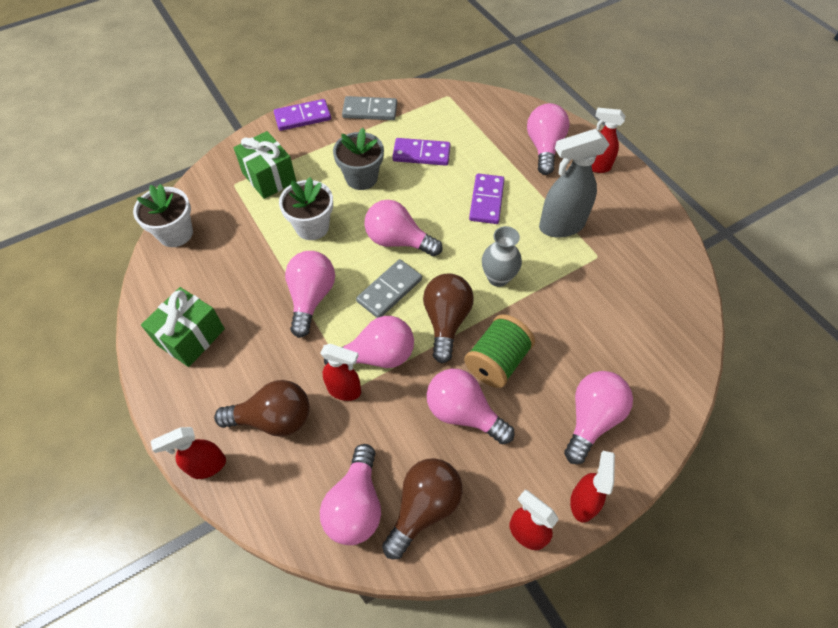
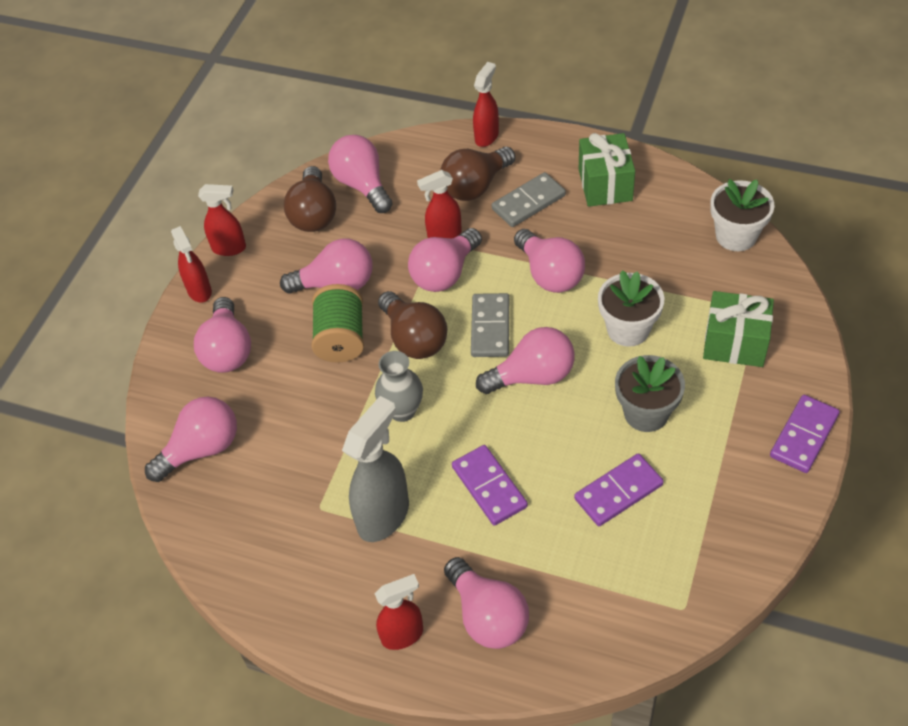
camera: 145 degrees right, 5 degrees down
(370, 110) = (745, 506): grey domino -> grey domino (528, 202)
(657, 349) = (201, 449): none -> pink light bulb

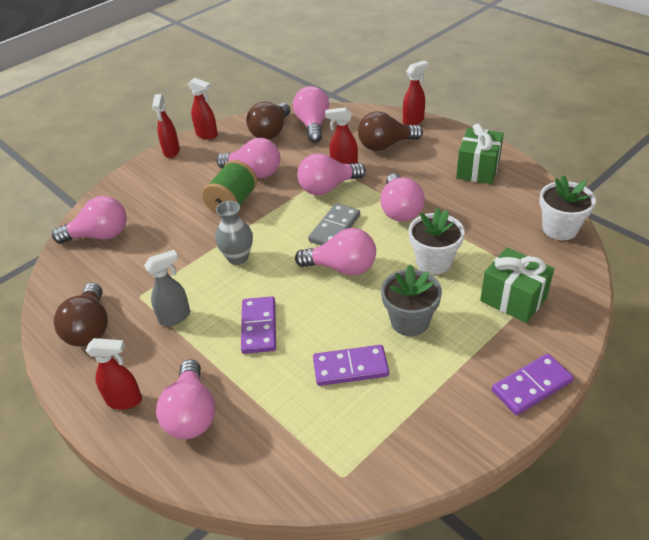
camera: 25 degrees right, 10 degrees down
(227, 350) = (160, 187): pink light bulb -> none
(384, 515) = (175, 317): grey spray bottle -> grey spray bottle, size x0.62
(414, 338) = (279, 218): brown light bulb -> brown light bulb (90, 328)
(528, 202) = (415, 164): grey domino -> none

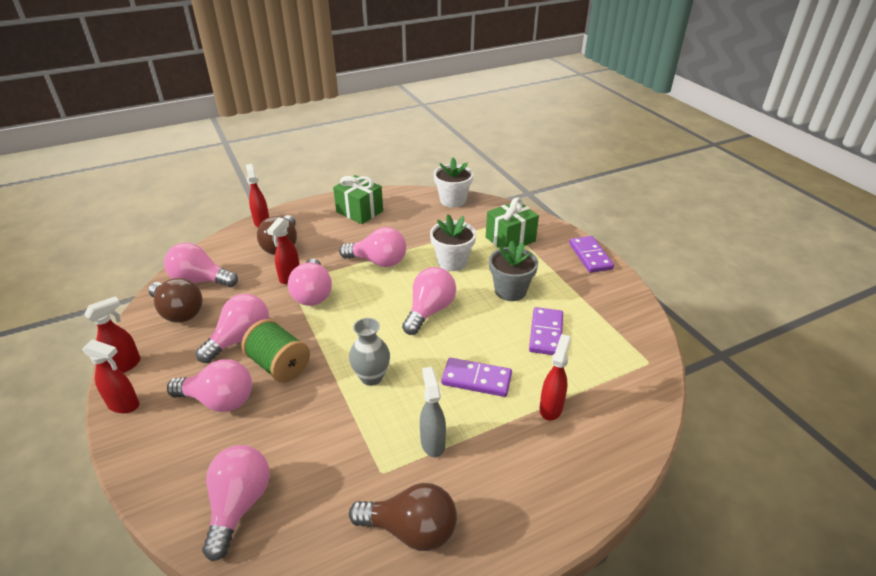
camera: 75 degrees left, 5 degrees down
(125, 400) = (534, 503): red spray bottle -> red spray bottle (551, 408)
(191, 414) = (566, 447): pink light bulb -> pink light bulb (219, 400)
(334, 228) = (374, 303): grey domino -> none

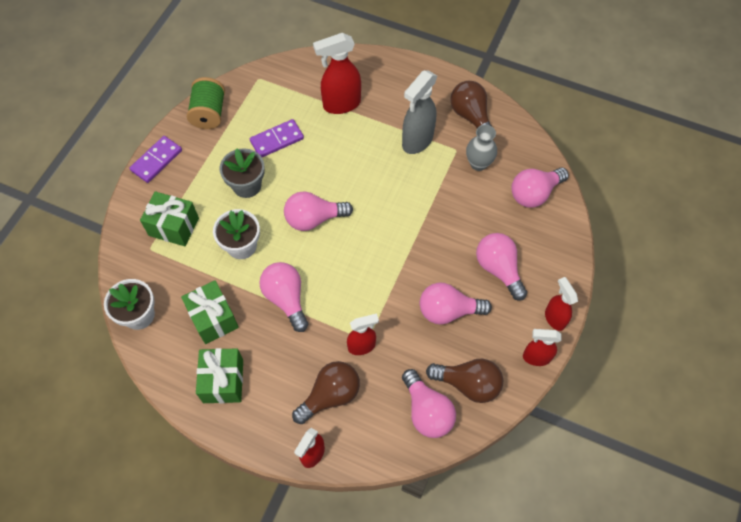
camera: 130 degrees left, 25 degrees up
(178, 312) = (468, 384): brown light bulb -> brown light bulb turned 105 degrees clockwise
(279, 365) = (444, 264): green spool -> green spool (209, 113)
(313, 294) = (365, 310): pink light bulb -> none
(371, 377) = (403, 205): grey vase -> grey vase (478, 163)
(409, 225) = (213, 318): none -> green gift
(432, 442) = (417, 141): grey spray bottle -> grey spray bottle, size x1.60
(476, 379) = (352, 151): purple domino -> none
(551, 408) = (341, 104): red spray bottle -> red spray bottle, size x1.60

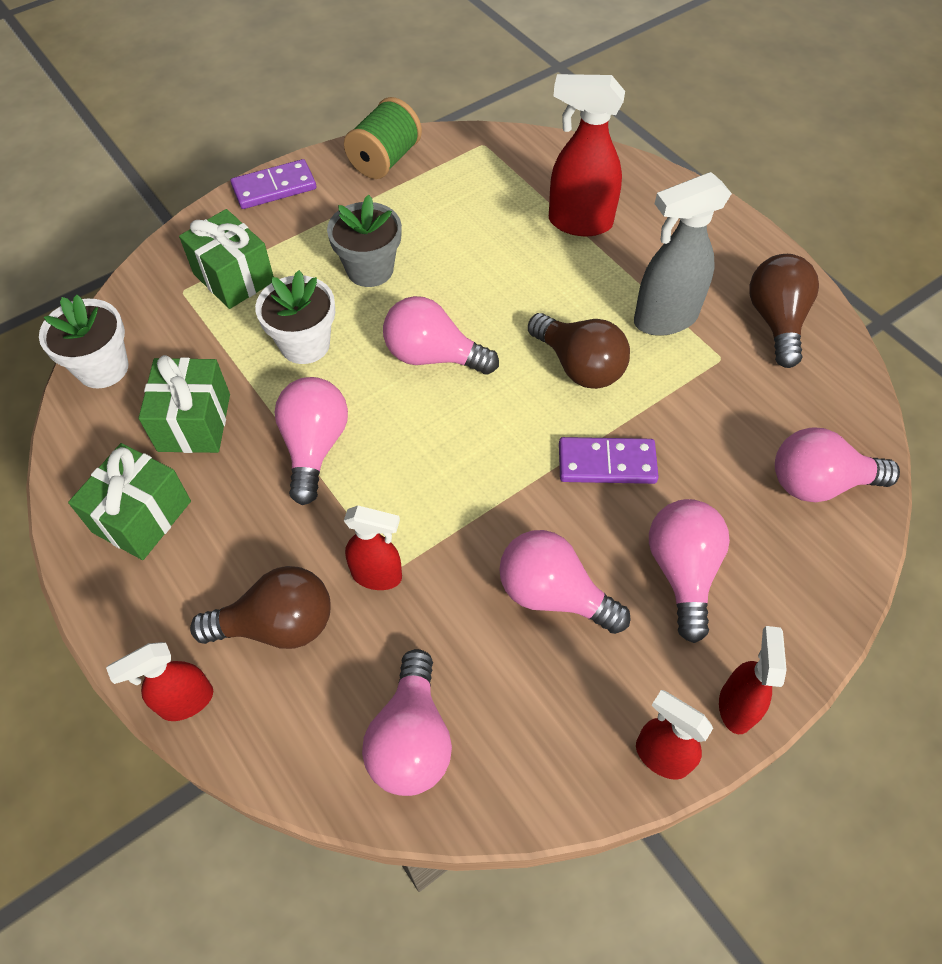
camera: 30 degrees right, 5 degrees down
(277, 140) = (453, 230): purple domino -> purple domino (607, 463)
(468, 384) = (510, 733): brown light bulb -> brown light bulb (579, 366)
(478, 163) = (746, 394): grey vase -> none

